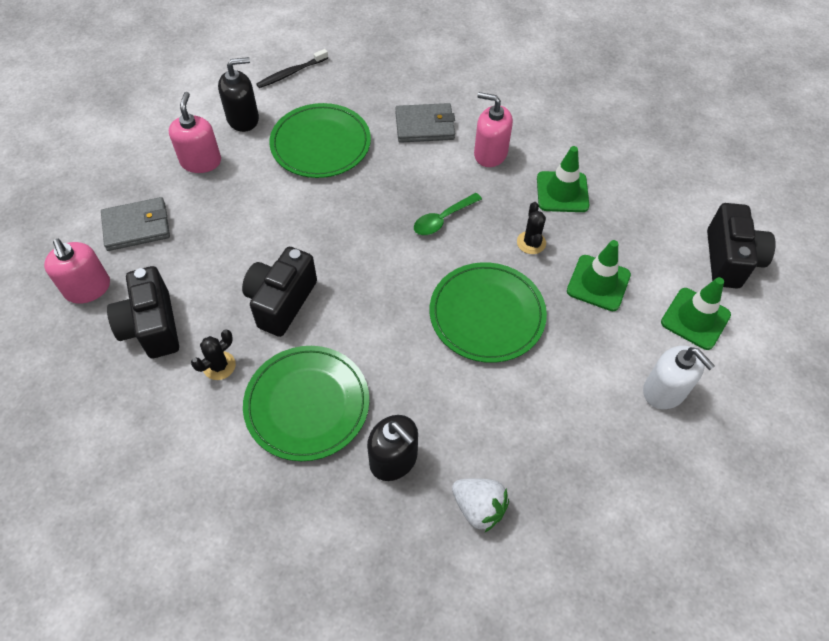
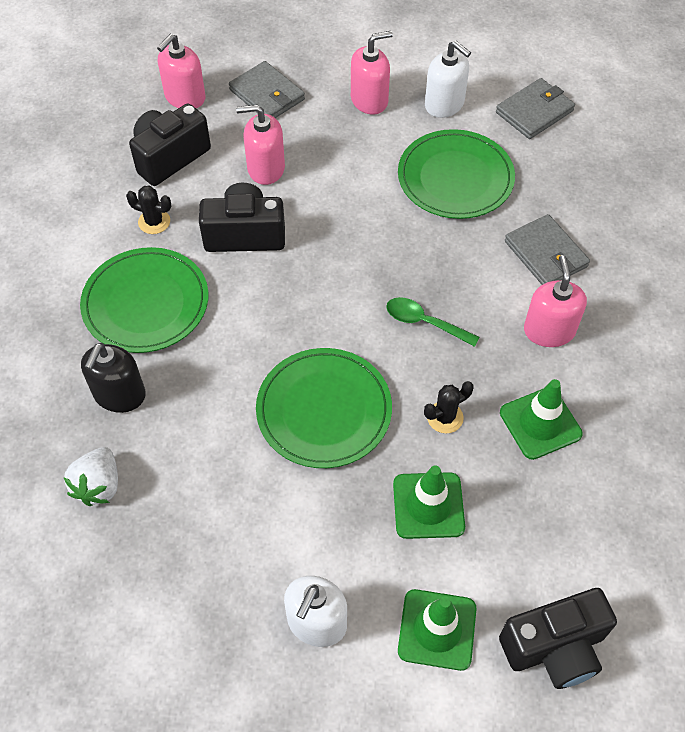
camera: 65 degrees right, 0 degrees up
(220, 259) = (266, 168): none -> pink soap dispenser
(243, 119) = (444, 104): black soap dispenser -> white soap dispenser
(291, 73) = (534, 111): black toothbrush -> grey wallet

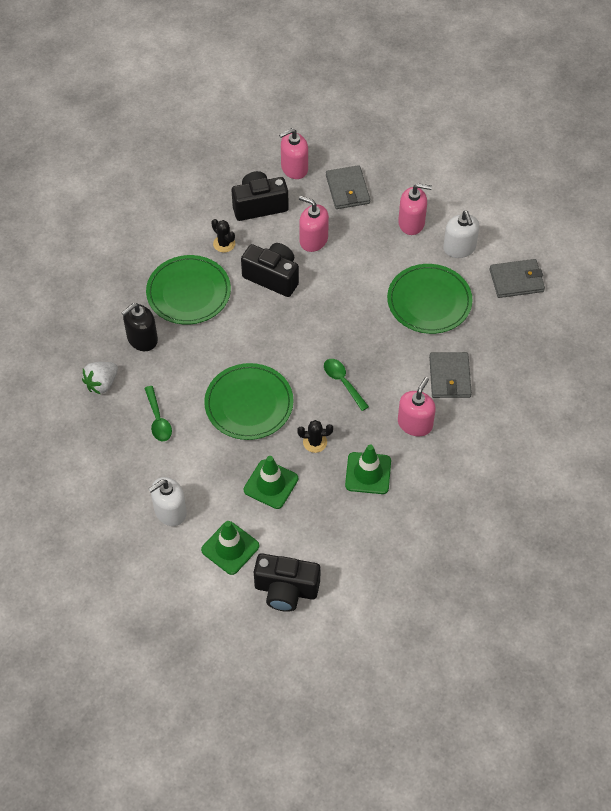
camera: 30 degrees right, 0 degrees up
(213, 496) = (158, 419): none -> green spoon

